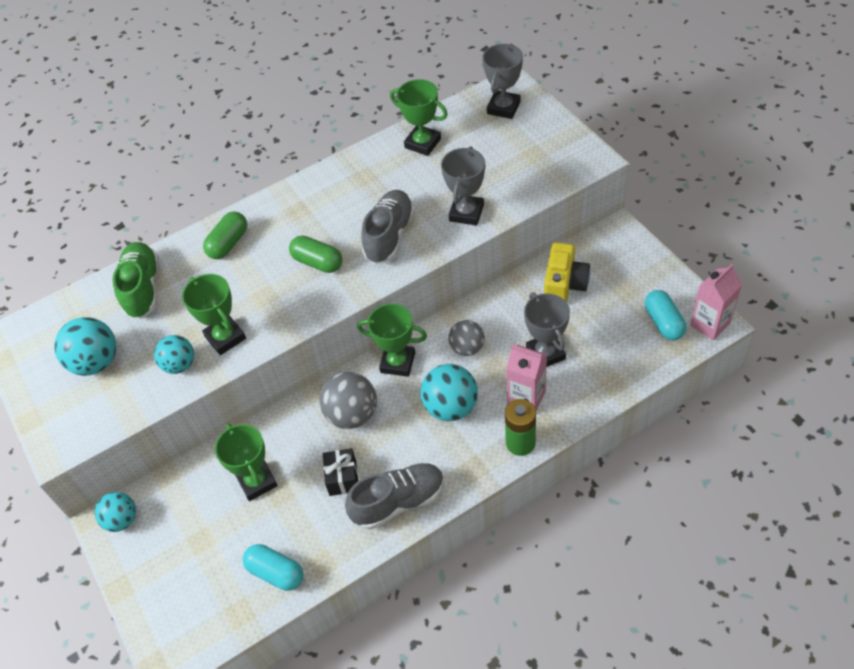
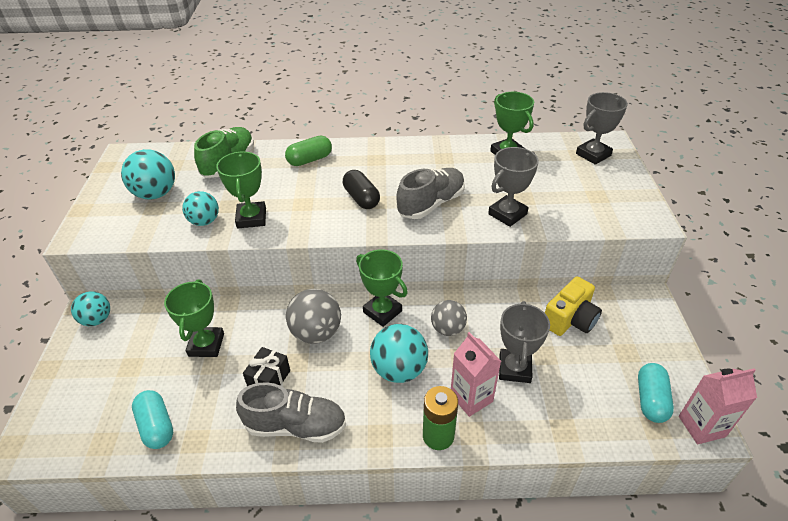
camera: 25 degrees right, 10 degrees down
(318, 262) = (361, 198): green capsule -> black capsule

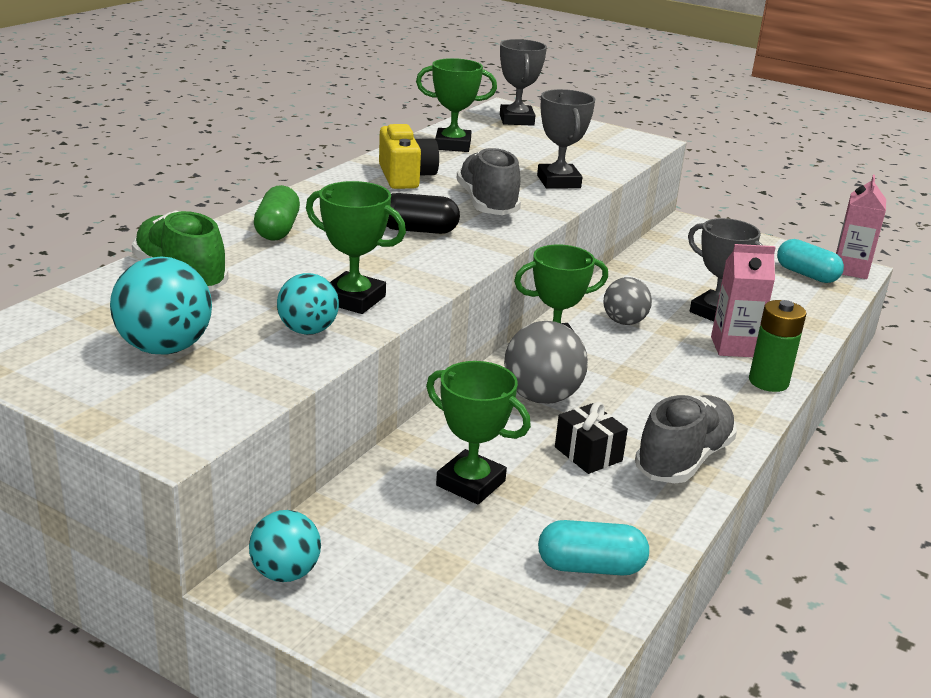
camera: 60 degrees left, 15 degrees down
(399, 370) = (657, 369): turquoise ball -> none
(570, 319) = (677, 263): yellow camera -> yellow camera (406, 177)

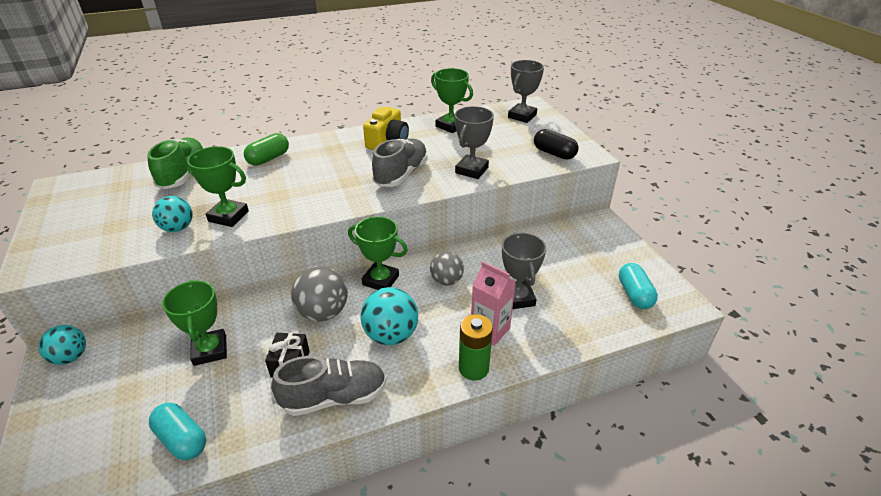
camera: 40 degrees right, 10 degrees up
(165, 348) = (111, 214): turquoise ball -> turquoise ball (391, 335)
(353, 299) = (228, 216): green trophy -> green trophy turned 45 degrees counterclockwise
(418, 230) = (333, 181): black capsule -> black capsule (554, 153)
(850, 270) = (679, 304): pink carton -> none

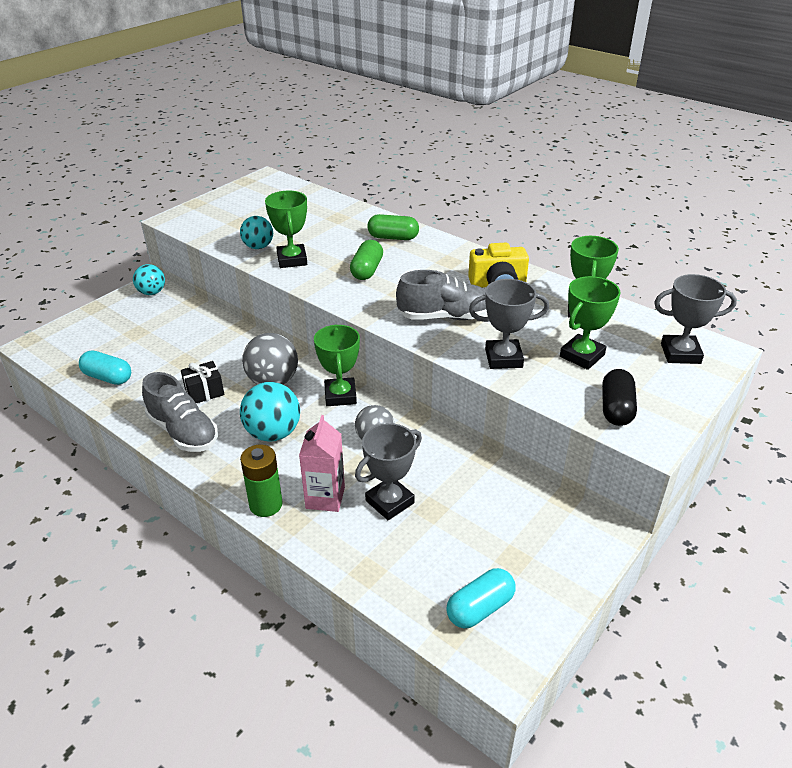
camera: 60 degrees right, 0 degrees up
(182, 439) = (108, 377): turquoise capsule -> turquoise capsule turned 75 degrees counterclockwise
(183, 174) = (329, 213): green shoe -> none
(210, 350) = (194, 346): green trophy -> green trophy (582, 356)
(298, 185) = (367, 270): none -> green capsule

